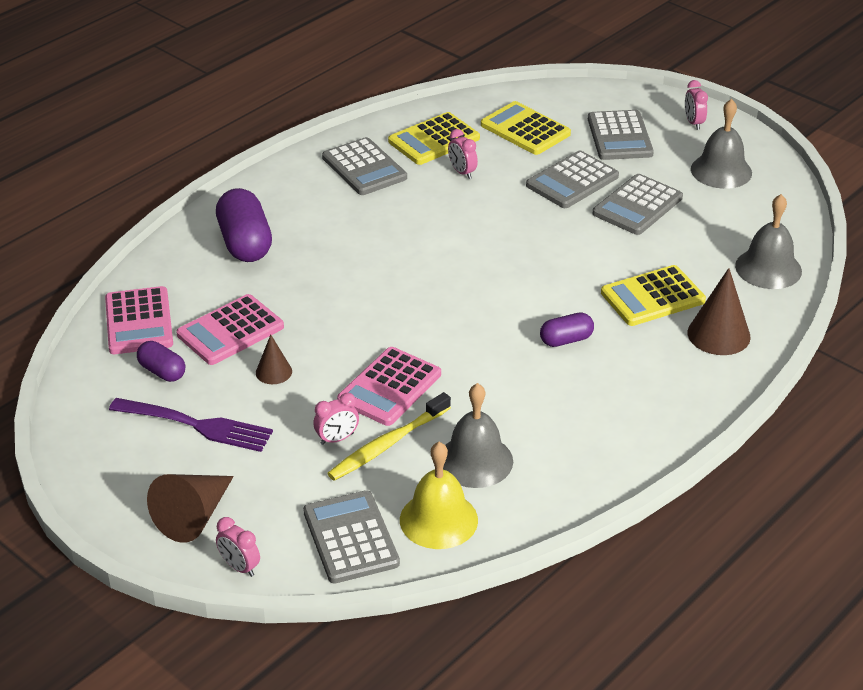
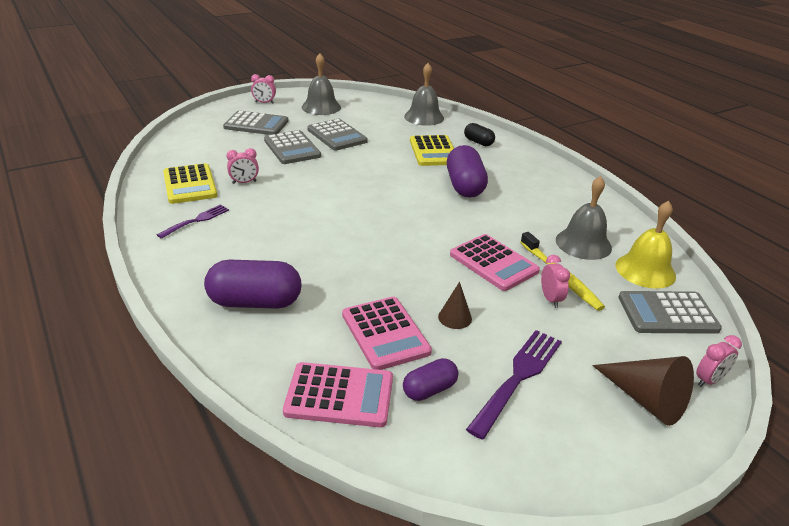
camera: 75 degrees left, 5 degrees down
(364, 168) = (196, 220): grey calculator -> purple fork
(525, 129) = (214, 150): yellow calculator -> none
(566, 340) = (464, 186): purple capsule -> purple capsule, size x1.79
(718, 334) = (478, 142): brown cone -> black capsule

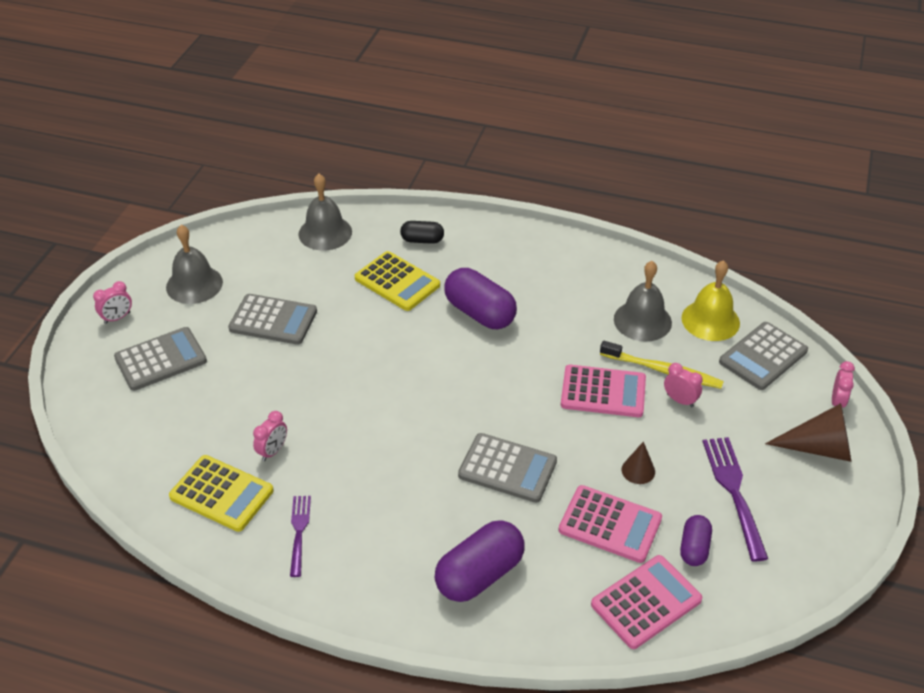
camera: 40 degrees left, 10 degrees up
(292, 148) = (252, 370): grey calculator -> grey calculator (507, 468)

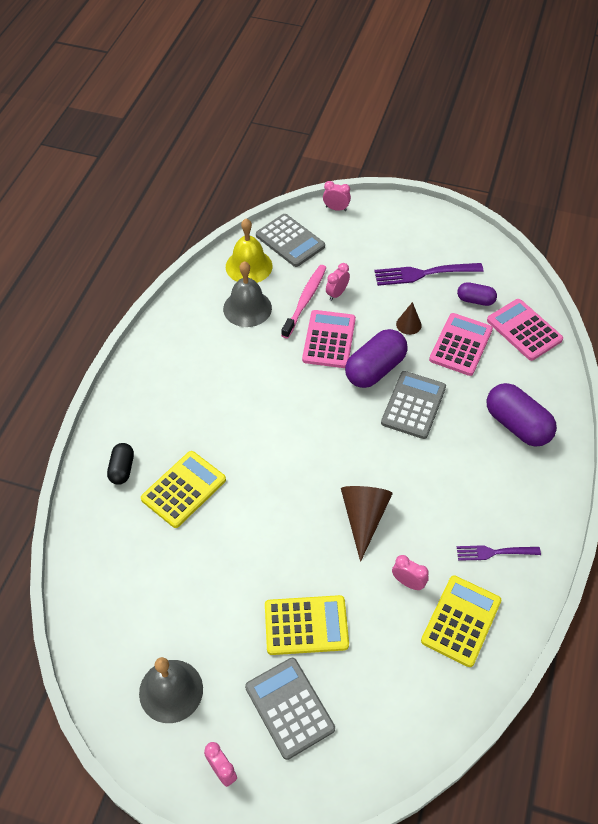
camera: 90 degrees left, 10 degrees up
(239, 371) = (306, 625): none -> yellow calculator
(273, 320) = (233, 600): grey calculator -> none
(325, 233) = (97, 561): grey bell -> none
(480, 313) = (232, 421): purple capsule -> purple capsule (375, 369)
(664, 371) = (305, 300): yellow toothbrush -> pink toothbrush
(819, 448) = (380, 224): brown cone -> brown cone (364, 518)

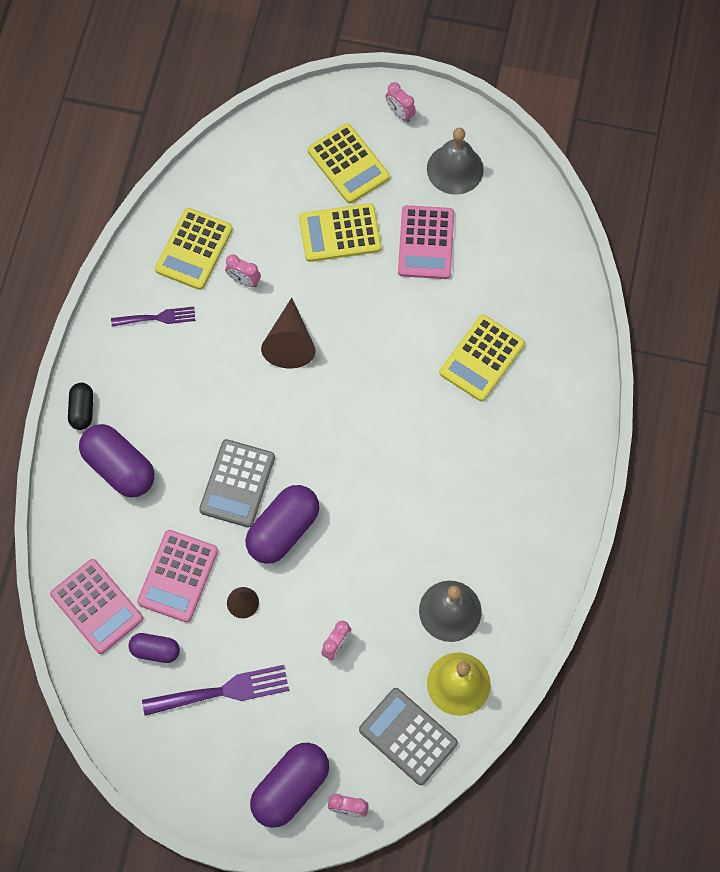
camera: 175 degrees right, 15 degrees up
(122, 469) = (552, 376): black capsule -> black capsule (82, 410)
(289, 708) = (348, 164): grey calculator -> yellow calculator
(305, 300) = (377, 631): pink toothbrush -> none
(329, 339) = (342, 570): pink calculator -> pink calculator (426, 243)
(375, 221) = (290, 787): none -> purple capsule

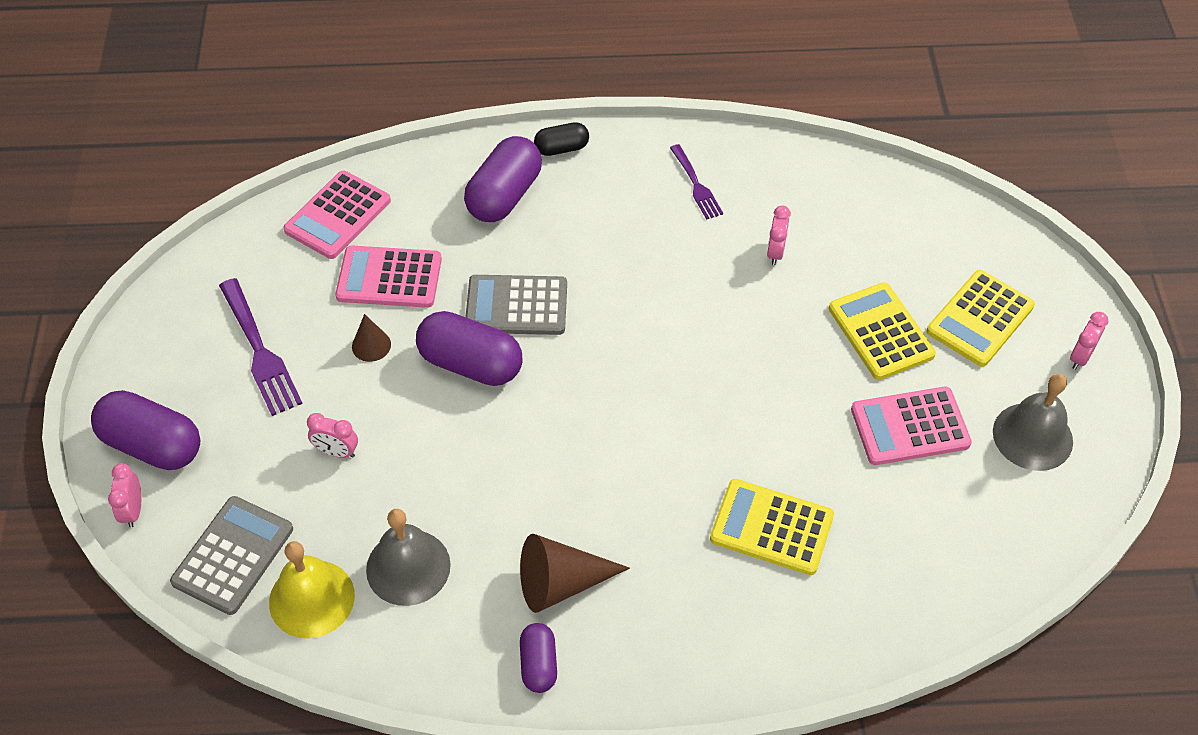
camera: 75 degrees right, 15 degrees down
(155, 650) = (297, 278): purple capsule -> purple capsule (538, 664)
(194, 249) = (795, 197): yellow calculator -> none
(289, 342) = (713, 315): brown cone -> brown cone (561, 583)

